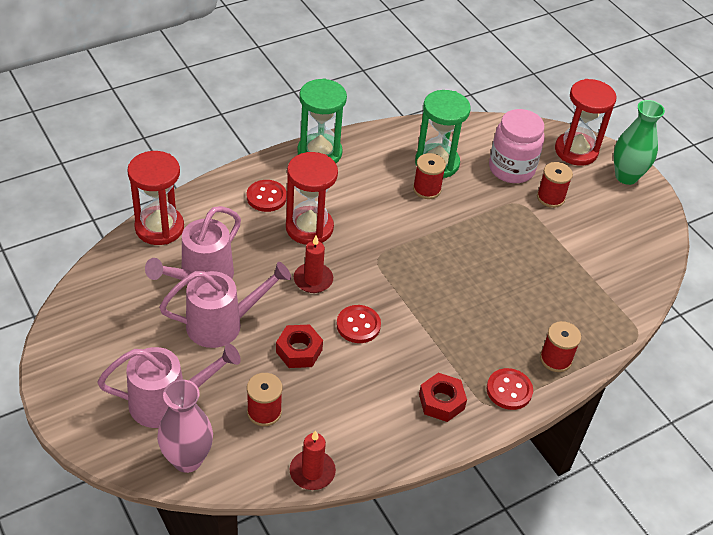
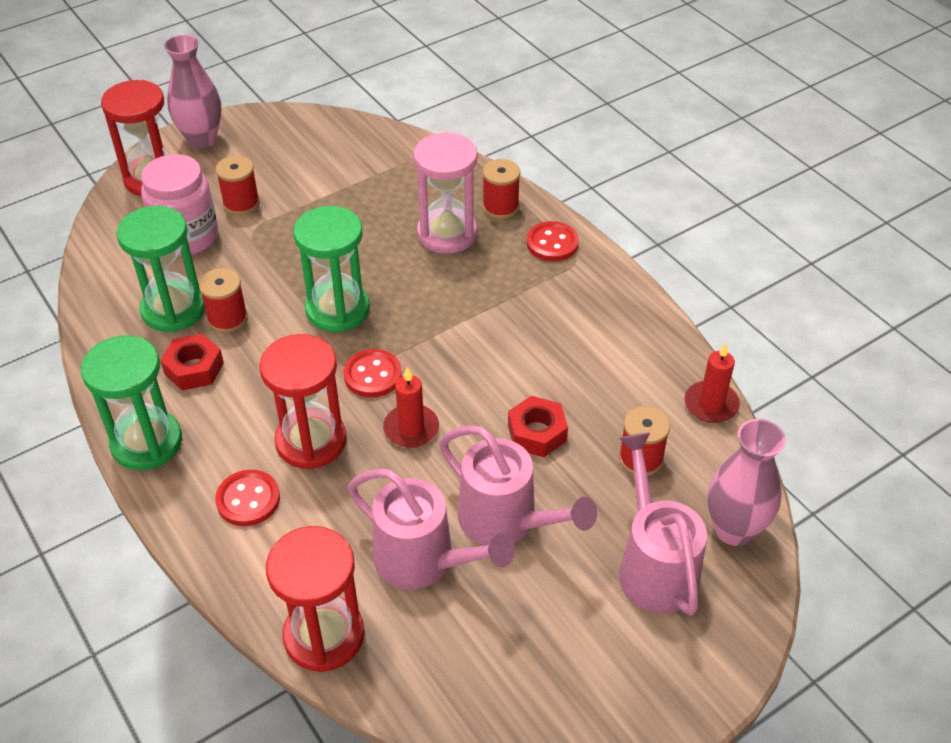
camera: 90 degrees left, 0 degrees up
(223, 324) = (507, 521): pink watering can -> pink watering can turned 150 degrees clockwise
(358, 325) = (483, 376): red button -> red button (373, 375)
(433, 247) = (337, 309): none -> green hourglass
(441, 401) = (582, 297): red nut -> red nut (194, 368)
(519, 319) = (447, 234): none -> pink hourglass
(626, 176) = (202, 140): green vase -> pink vase

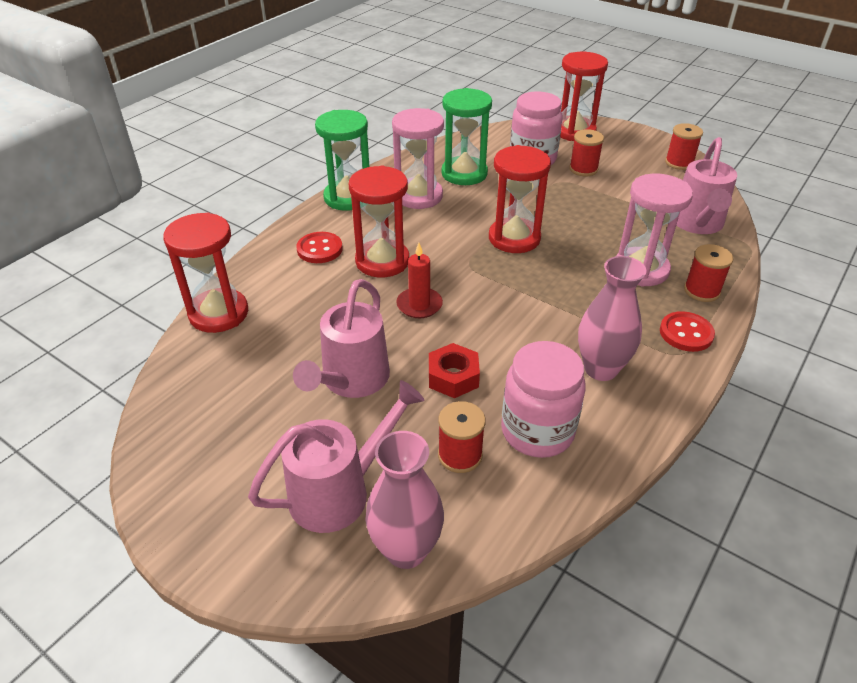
camera: 70 degrees right, 5 degrees down
(194, 368) = (418, 196): red nut -> pink hourglass
(202, 140) = (630, 137): pink vase -> pink vase (600, 369)
(227, 318) = (471, 195): red spool -> red spool (679, 163)
(337, 309) = (514, 238): green hourglass -> red hourglass
(373, 375) = (460, 272): red button -> none
(424, 561) = (296, 345): pink watering can -> pink watering can (697, 224)
(631, 393) = (537, 431): none -> pink jar
(711, 404) = (560, 498): red candle -> none

